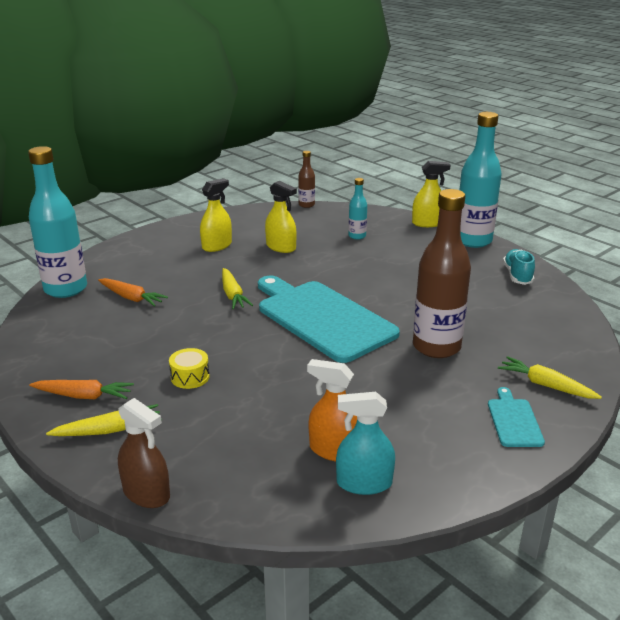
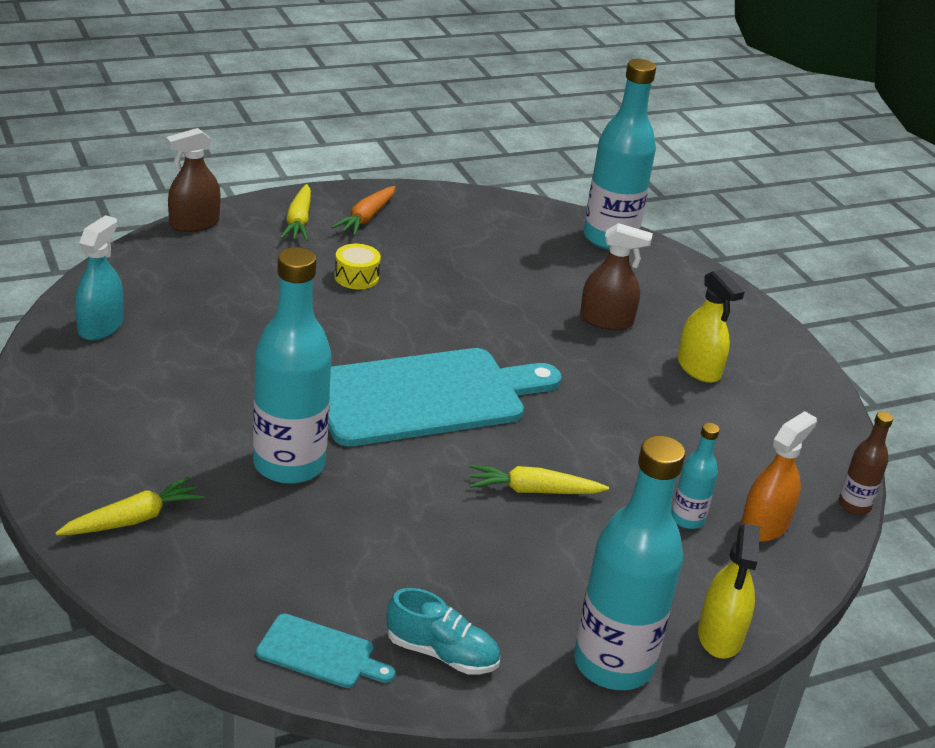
camera: 105 degrees right, 5 degrees up
(131, 298) = (562, 275): orange carrot -> none
(183, 276) = (606, 320): none -> brown spray bottle
(233, 295) = (531, 345): yellow carrot -> yellow carrot (533, 490)
(281, 247) = (671, 425): yellow spray bottle -> none
(334, 450) = (161, 325): orange spray bottle -> orange spray bottle (764, 525)
(436, 347) = (289, 464): brown bottle -> turquoise bottle
(513, 420) = (96, 458): turquoise cutting board -> turquoise cutting board (320, 653)

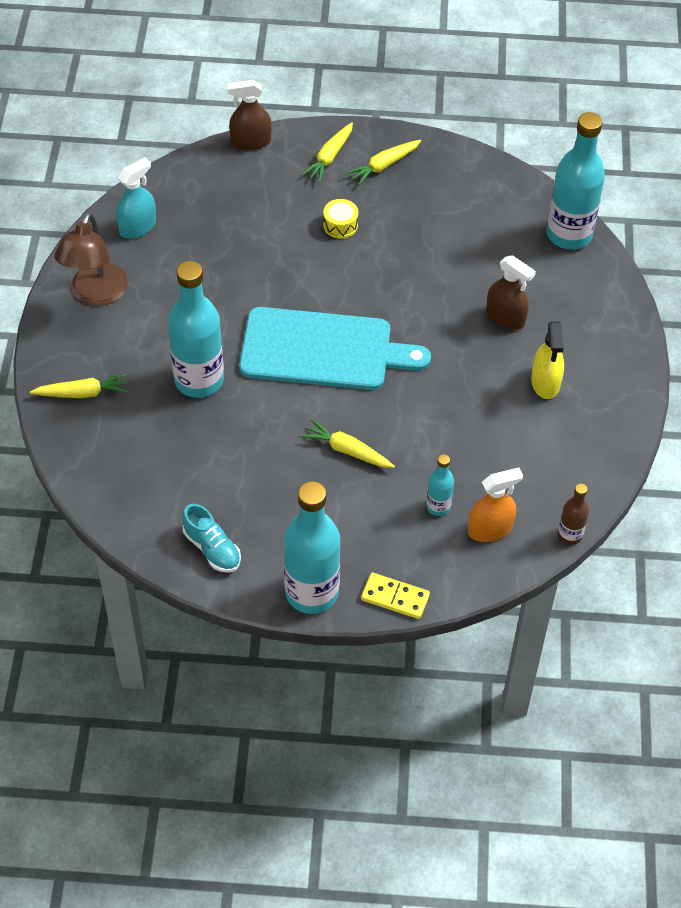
camera: 30 degrees right, 20 degrees up
(85, 406) = (96, 294): none -> brown lamp
(320, 653) = (141, 523): turquoise cutting board -> none
(366, 218) = (383, 166): orange carrot -> yellow carrot
(720, 635) = (395, 597): yellow spray bottle -> yellow domino

